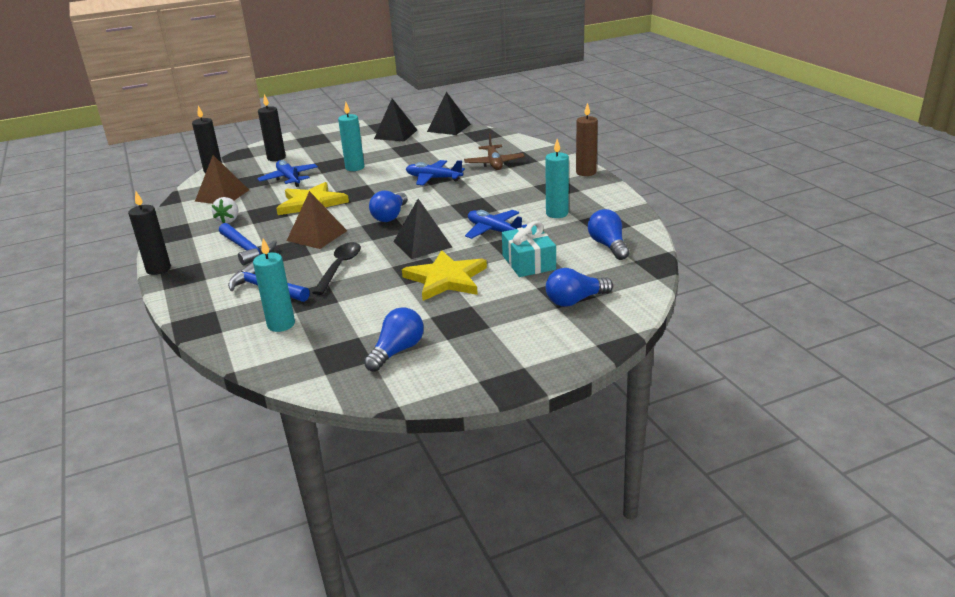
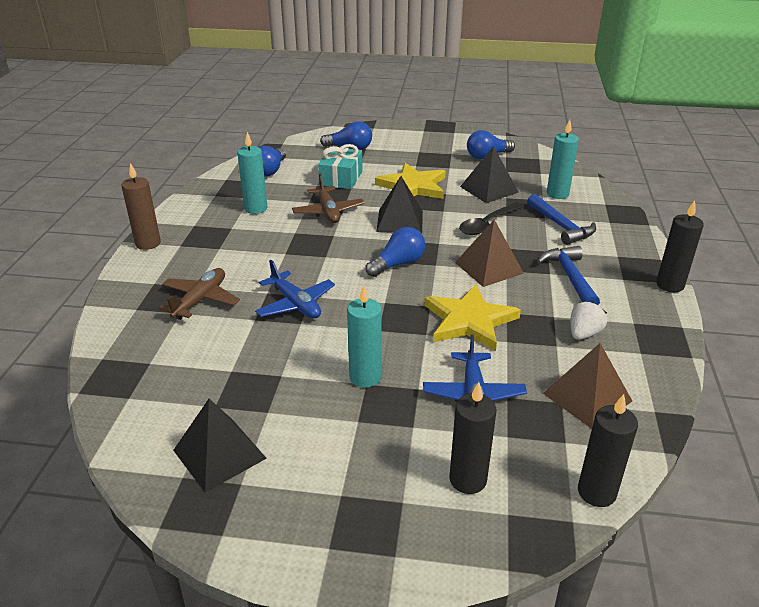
camera: 150 degrees left, 5 degrees up
(448, 128) = (125, 427): black pyramid -> black pyramid (489, 189)
(494, 231) = (328, 212): blue plane -> brown plane

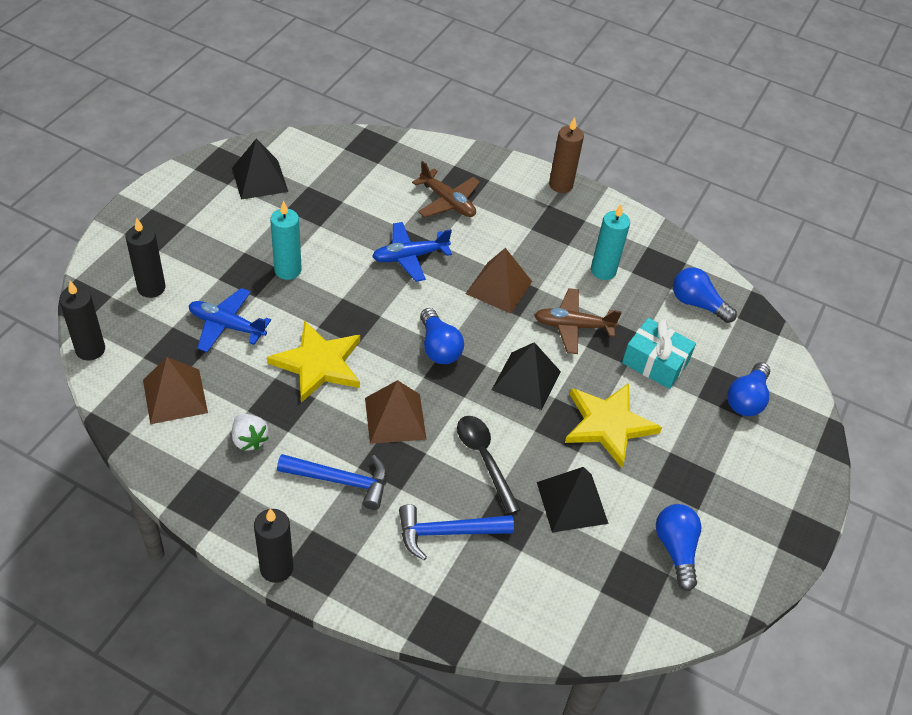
camera: 105 degrees right, 15 degrees up
(306, 250) = (499, 287): none -> brown pyramid
(557, 194) = (529, 576): turquoise candle -> none

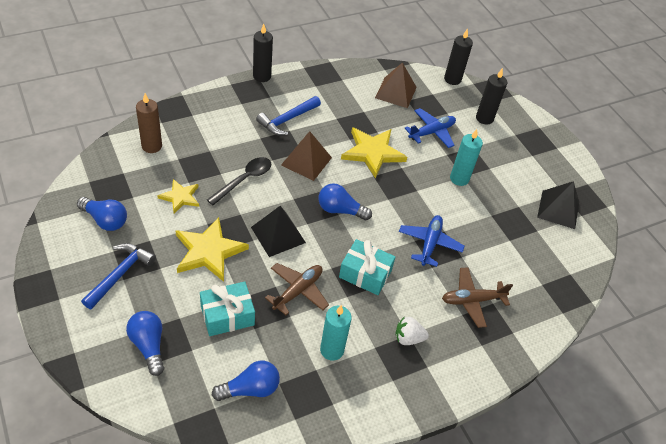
camera: 125 degrees right, 0 degrees up
(249, 440) = (344, 103): white strawberry -> white strawberry (408, 338)
(447, 532) = (218, 138): blue hammer -> blue hammer (120, 274)
(484, 459) = (244, 180): black spoon -> black spoon turned 60 degrees counterclockwise
(499, 287) = (365, 274): brown pyramid -> turquoise gift
(560, 185) = (444, 393): brown candle -> brown candle (152, 146)
(572, 502) = (180, 197): black pyramid -> yellow star

